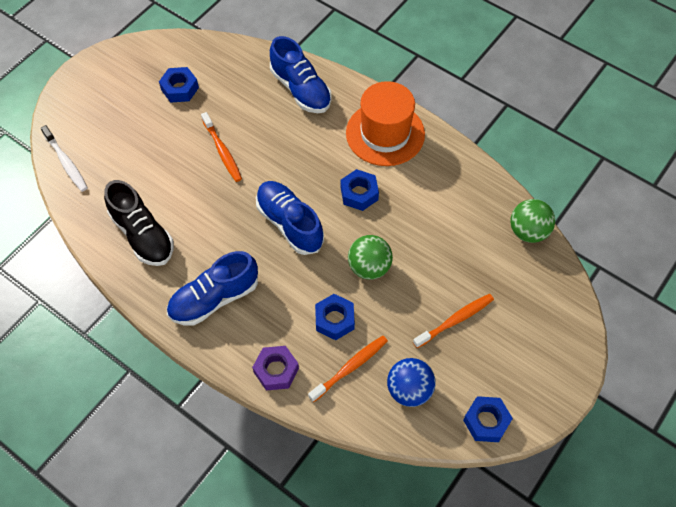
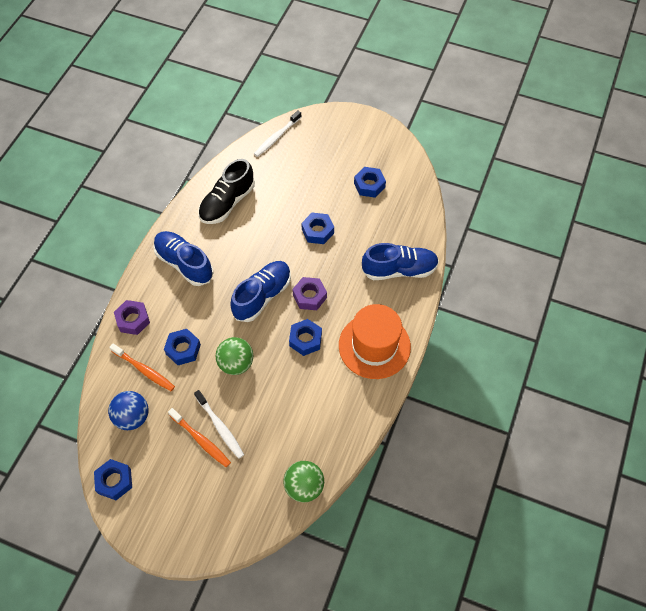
camera: 75 degrees right, 0 degrees up
(222, 151) = (317, 231): orange toothbrush -> blue nut
(301, 89) = (399, 270): blue shoe -> blue shoe turned 135 degrees counterclockwise
(305, 178) = (309, 296): none -> purple nut
(443, 298) = (220, 427): none -> white toothbrush

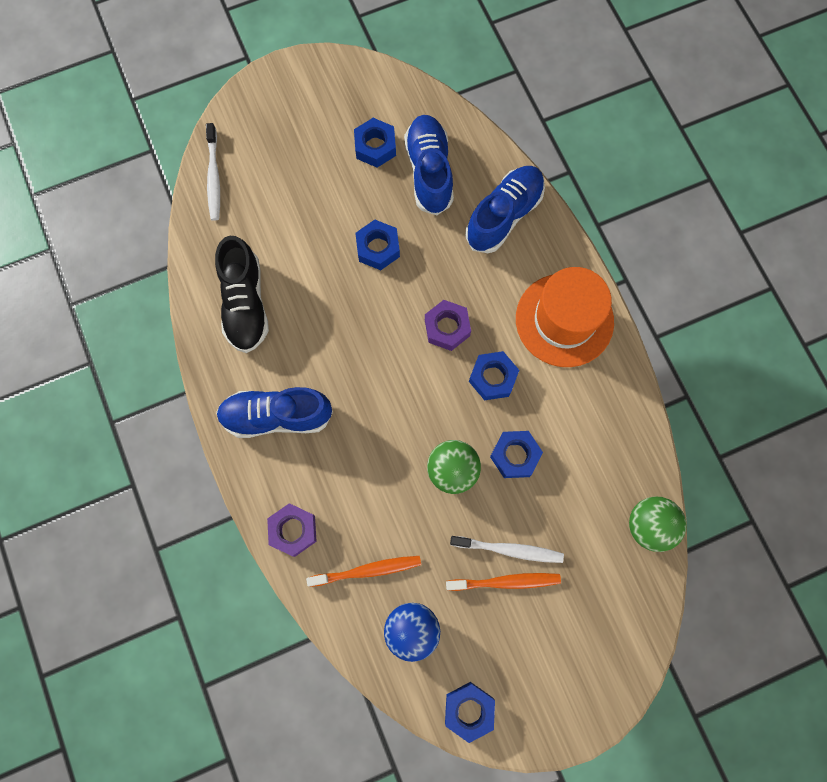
camera: 45 degrees left, 15 degrees up
(183, 349) = (382, 509): blue nut -> blue nut (515, 455)
(262, 296) = (399, 373): blue shoe -> blue shoe (429, 171)

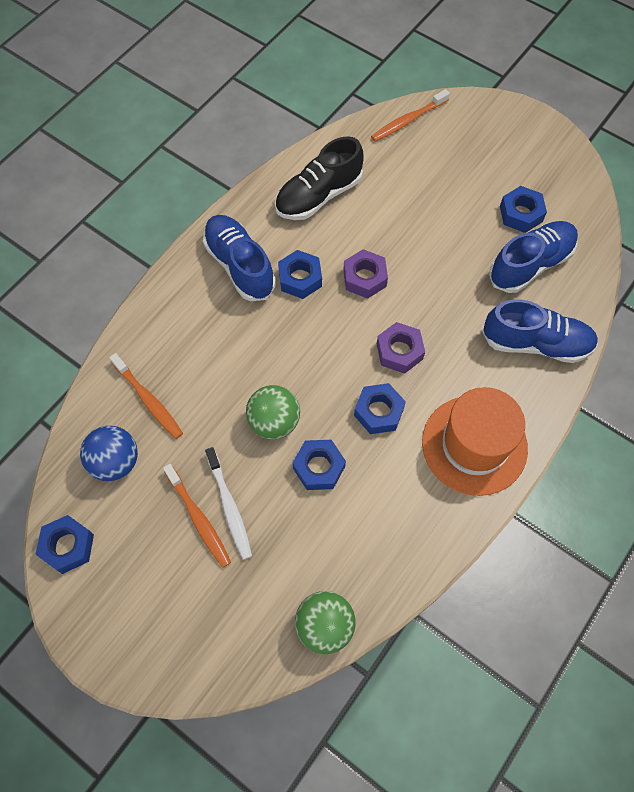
camera: 60 degrees right, 10 degrees down
(214, 177) = (408, 120): white toothbrush -> orange toothbrush
(293, 530) = (152, 327): purple nut -> purple nut (364, 278)
(378, 248) = (433, 262): blue nut -> blue nut (300, 278)

